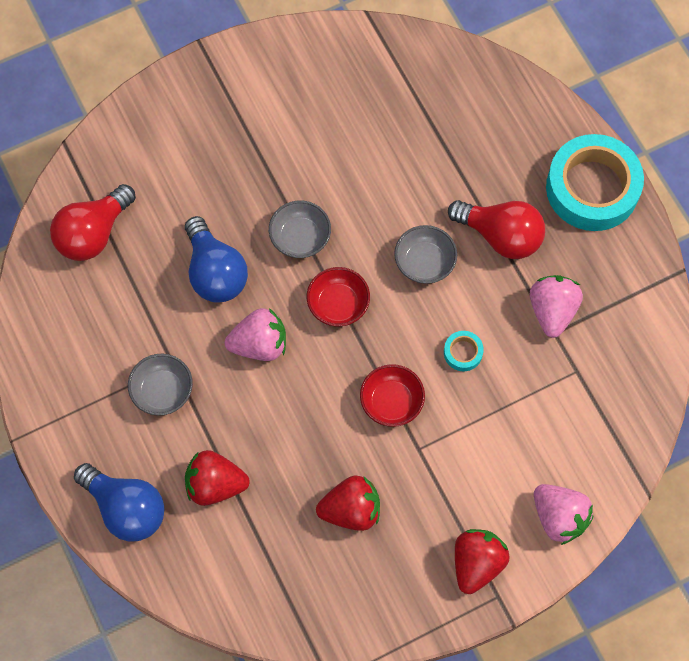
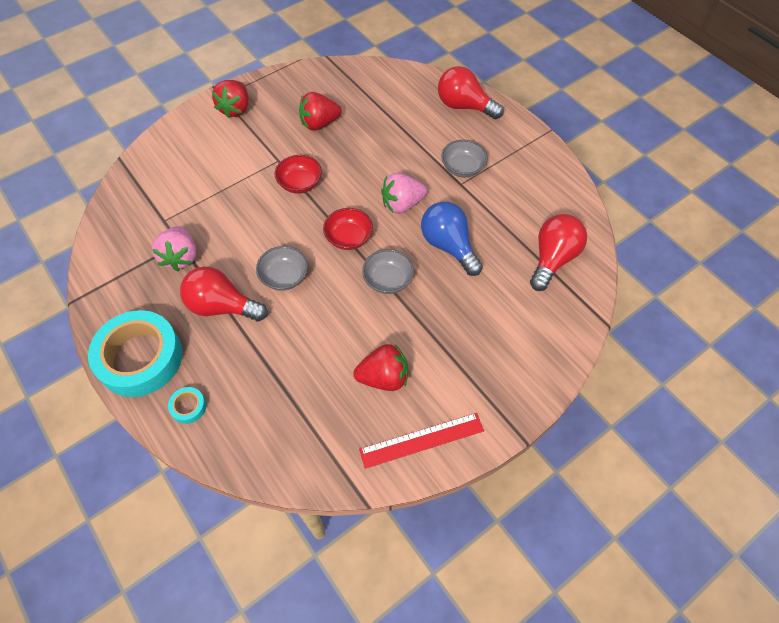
camera: 170 degrees right, 10 degrees down
(126, 508) = (464, 106): blue light bulb -> red light bulb
(215, 484) = (411, 124): red strawberry -> red strawberry (383, 377)
(301, 58) = (421, 440): none -> red ruler
(463, 352) = (250, 220): turquoise tape -> turquoise tape (188, 407)
(559, 517) = (181, 137): pink strawberry -> none

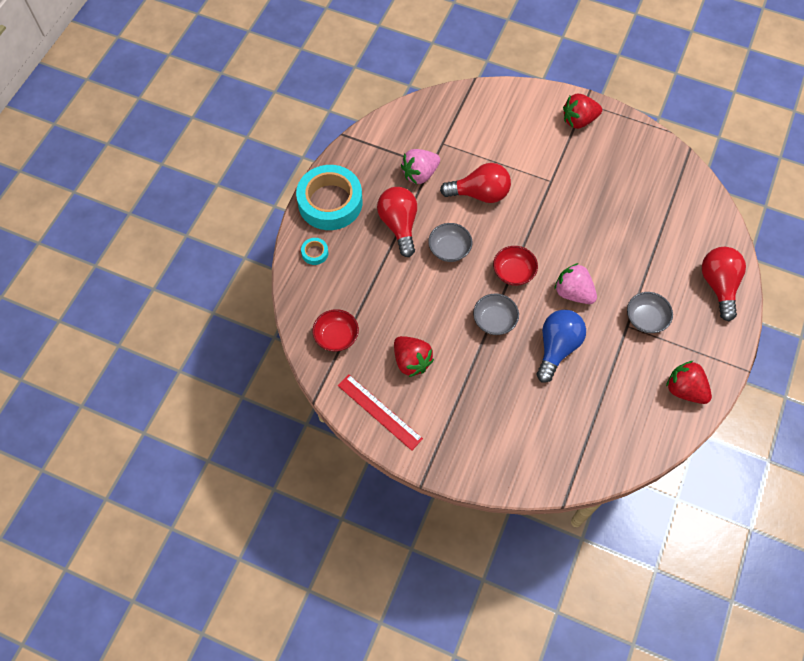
camera: 60 degrees right, 5 degrees up
(300, 183) = (540, 209): red bowl -> red bowl (336, 337)
(319, 123) = (610, 187): red strawberry -> red strawberry (684, 389)
(553, 259) = (600, 434): red light bulb -> red light bulb (480, 194)

